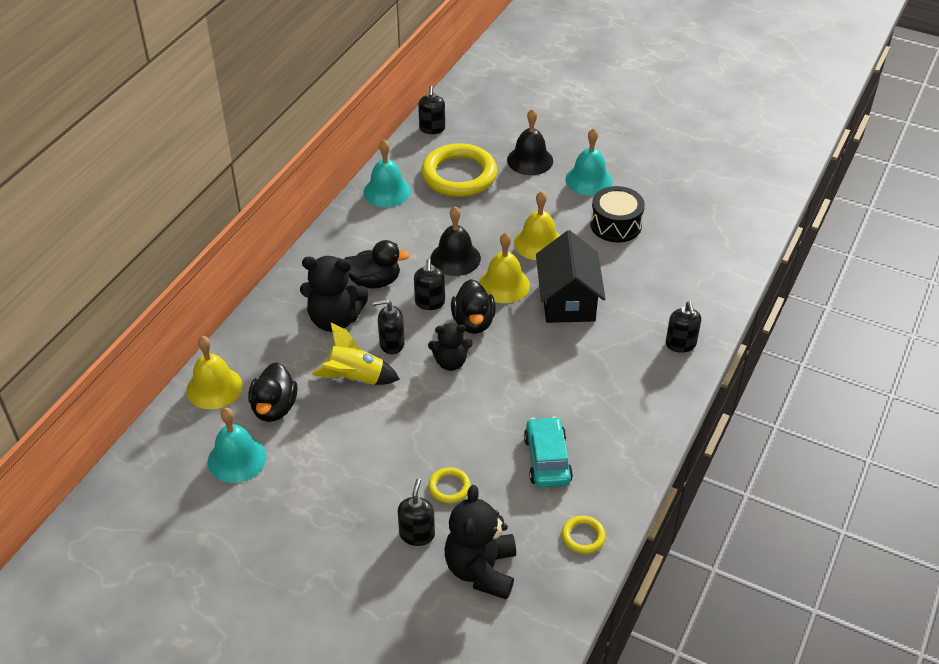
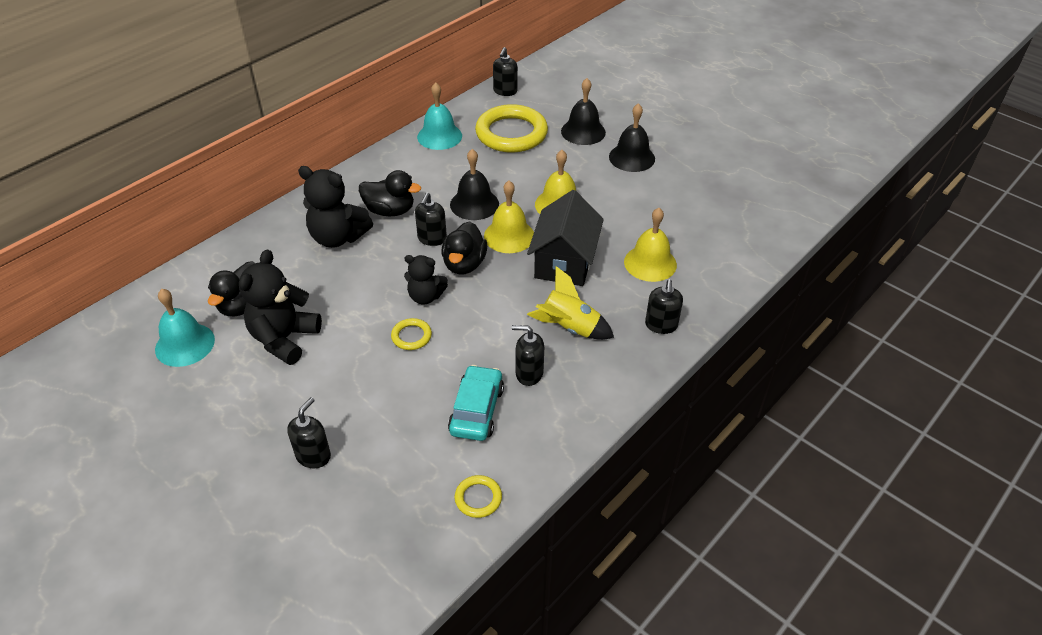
camera: 15 degrees right, 0 degrees up
(214, 387) = (200, 276): yellow bell -> yellow bell (650, 263)
(355, 379) = (329, 294): yellow rocket -> yellow rocket (569, 328)
(391, 344) = (378, 269): black soap dispenser -> black soap dispenser (529, 373)
(449, 487) = (367, 416): yellow ring -> yellow ring (411, 336)
(481, 570) = (359, 508): black teddy bear -> black teddy bear (284, 339)
(588, 180) = (632, 157): turquoise bell -> black bell
(616, 225) = (641, 201): black drum -> none

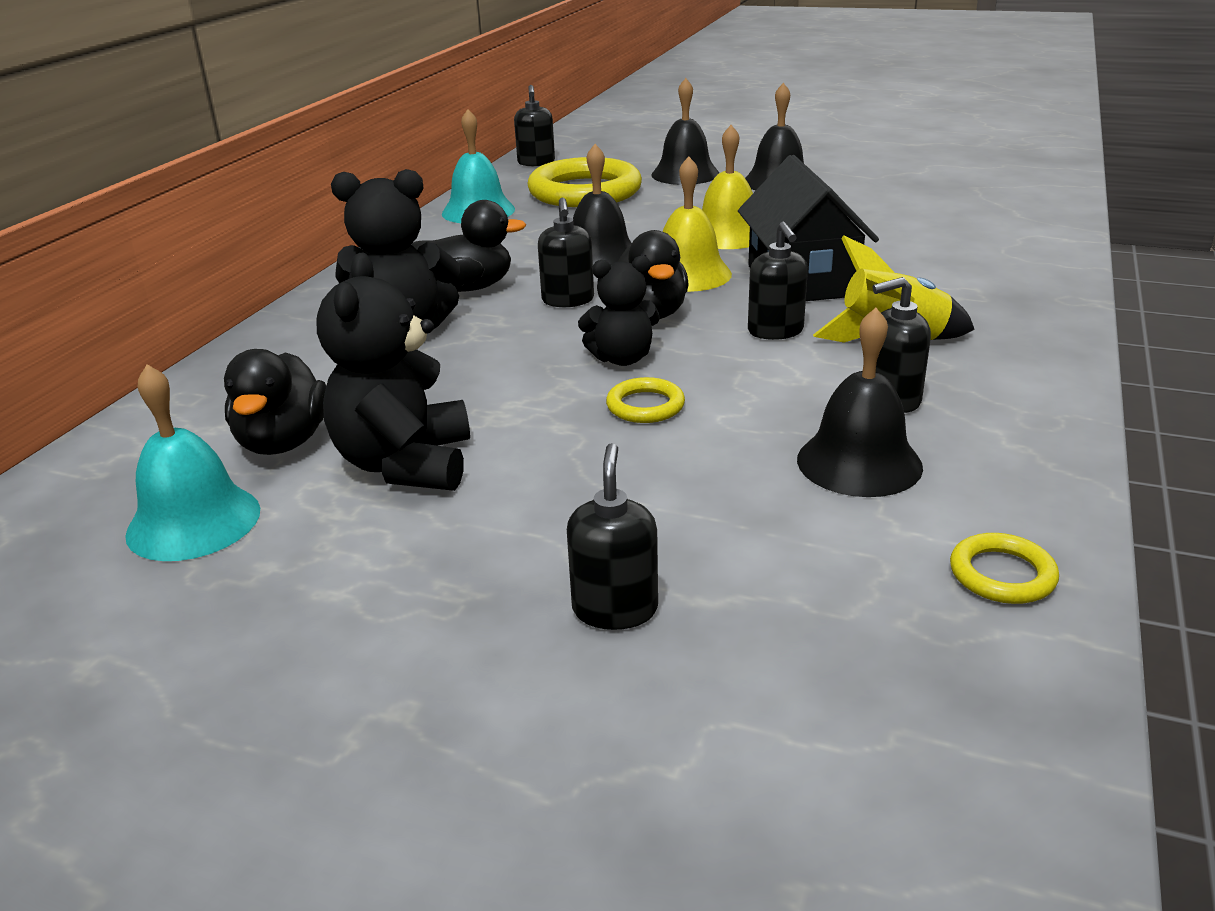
camera: 20 degrees left, 15 degrees down
(476, 410) = (859, 462): turquoise car -> black bell
(650, 263) = (924, 257): yellow bell -> none
(661, 325) = (1020, 307): black soap dispenser -> black soap dispenser (775, 331)

